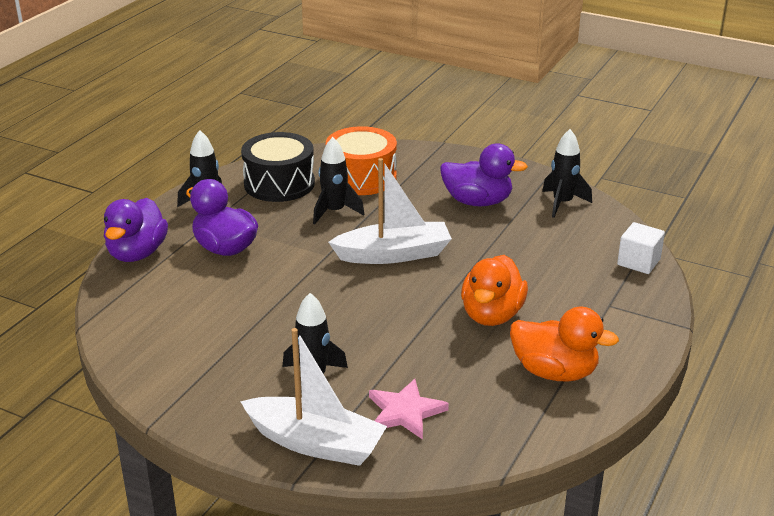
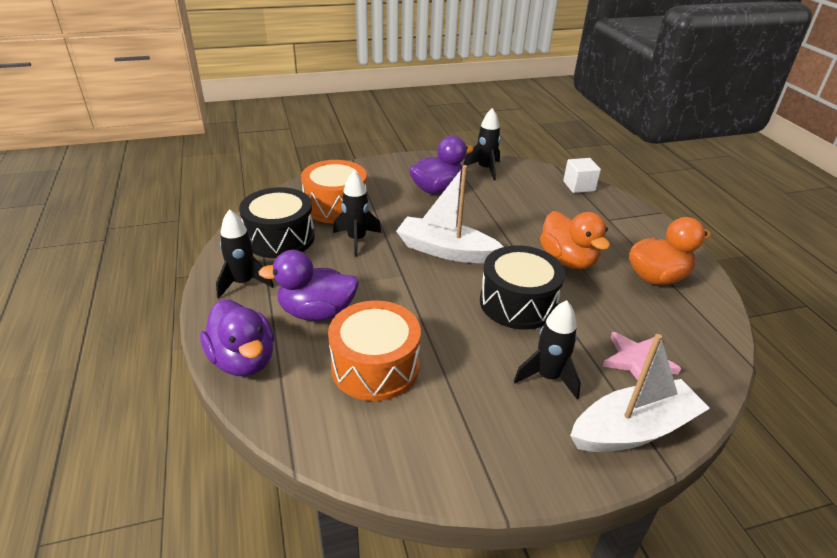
camera: 45 degrees left, 5 degrees up
(208, 302) = (375, 366): none -> orange drum
(383, 321) = (518, 303): none -> black drum
(393, 254) = (446, 251): white boat -> white boat turned 105 degrees counterclockwise

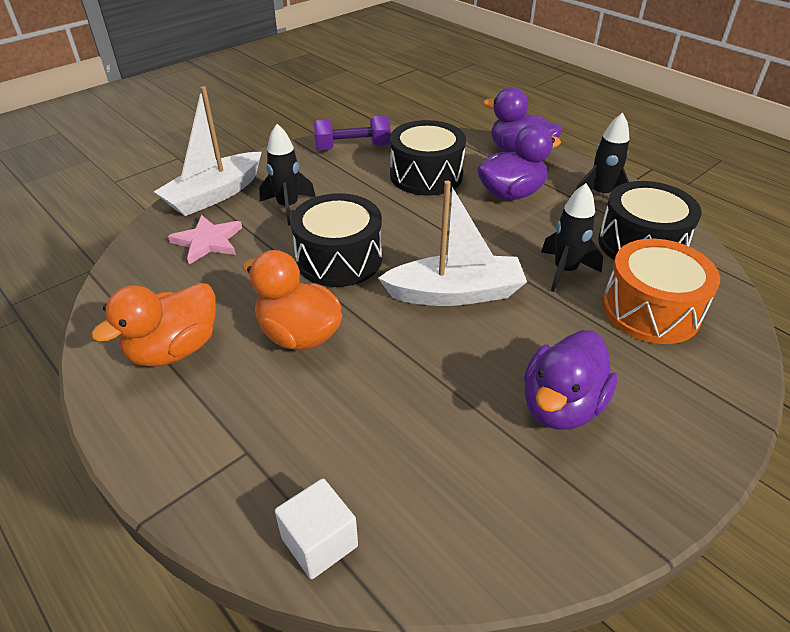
camera: 155 degrees right, 5 degrees up
(375, 366) = (426, 175): orange drum -> black drum
(428, 455) = (352, 147): none -> purple dumbbell
(485, 169) = (532, 515): black rocket -> none

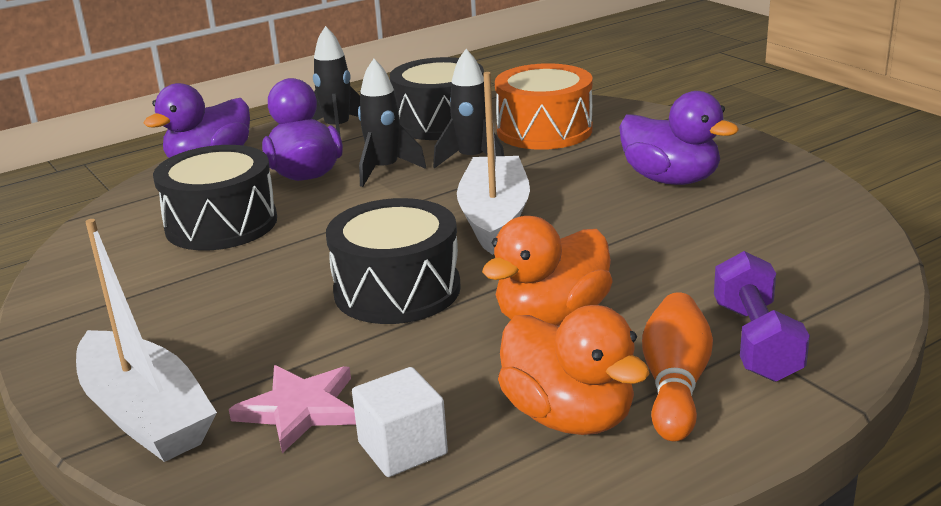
camera: 80 degrees left, 15 degrees down
(199, 403) = (675, 385): none -> orange bowling pin
(288, 207) = (237, 335): black rocket -> black rocket (384, 170)
(319, 542) = (853, 298): white cube -> white cube (402, 448)
(352, 147) = (88, 279): purple dumbbell -> purple dumbbell (756, 341)

